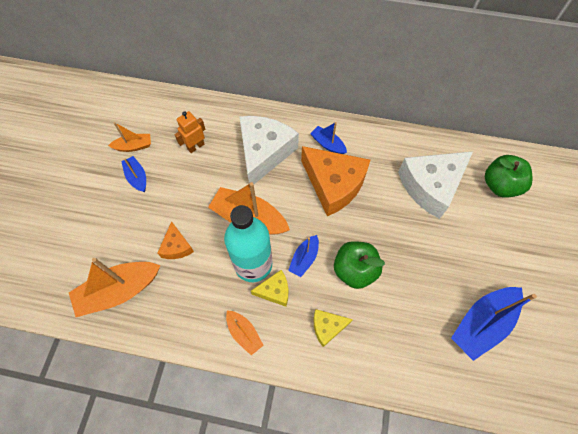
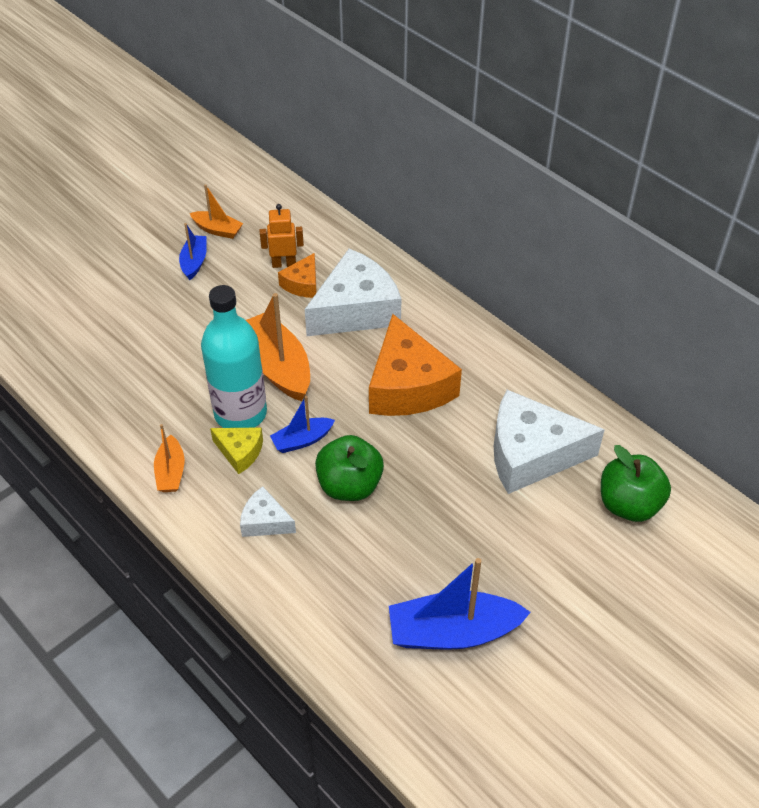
camera: 35 degrees right, 15 degrees down
(119, 291) = (83, 358): orange boat -> none
(176, 246) = (176, 350): orange cheese -> orange cheese (302, 284)
(327, 327) = (265, 521): yellow cheese -> white cheese
(328, 144) = (441, 340): blue boat -> none

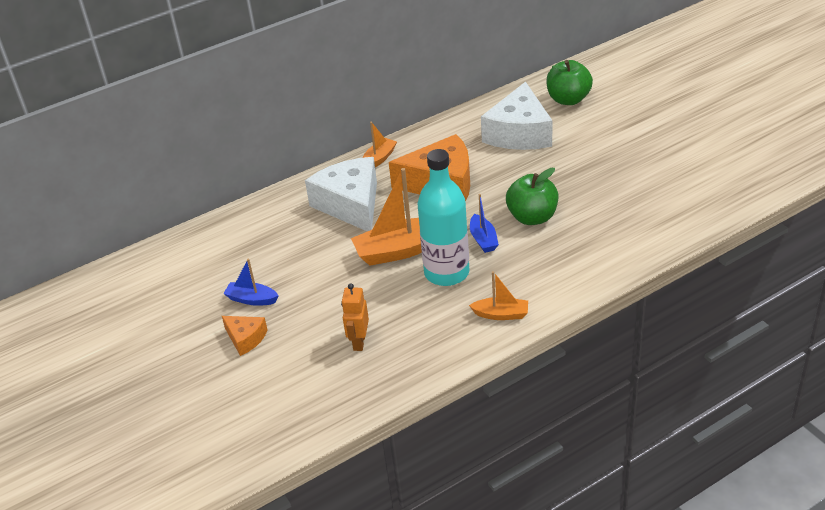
camera: 75 degrees left, 10 degrees down
(217, 230) = (214, 283): orange boat -> orange boat (379, 159)
(240, 452) = (488, 274): yellow cheese -> none
(265, 521) = (560, 262): white cheese -> none
(284, 264) = (279, 243): orange robot -> orange robot (359, 342)
(302, 284) = (309, 233): orange cheese -> orange cheese (245, 338)
(453, 632) = (662, 179): blue boat -> none

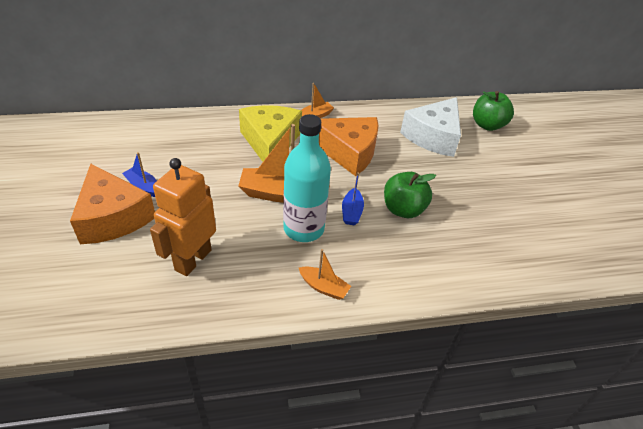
camera: 15 degrees right, 5 degrees up
(245, 338) = (113, 217): orange cheese -> orange cheese, size x2.04
(351, 205) = (270, 142): white cheese -> yellow cheese
(359, 342) = (193, 260): orange robot -> orange robot, size x1.80

